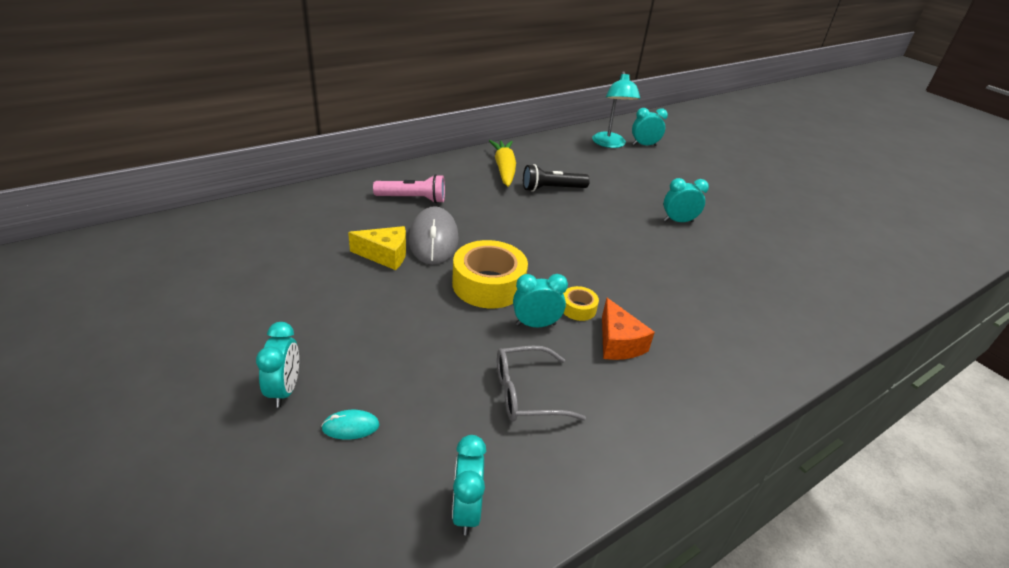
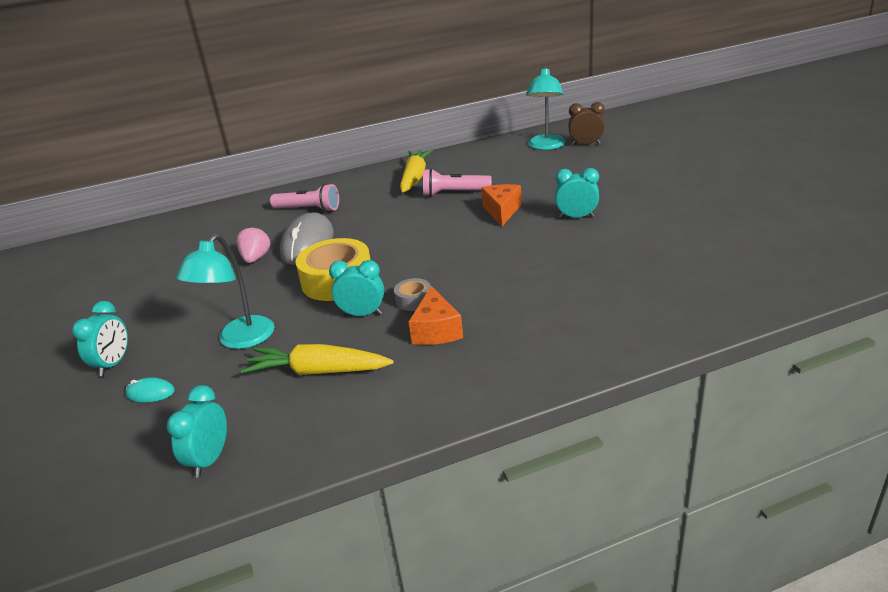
camera: 20 degrees right, 5 degrees down
(385, 255) = (256, 258): yellow cheese -> pink strawberry
(420, 356) = (240, 340): none -> turquoise lamp
(526, 393) = (318, 371): grey glasses -> yellow carrot
(552, 189) = (454, 193): black flashlight -> pink flashlight
(578, 308) = (413, 300): yellow tape -> grey tape
(608, 211) = (502, 211): none -> orange cheese
(644, 145) = (586, 144): turquoise clock -> brown clock

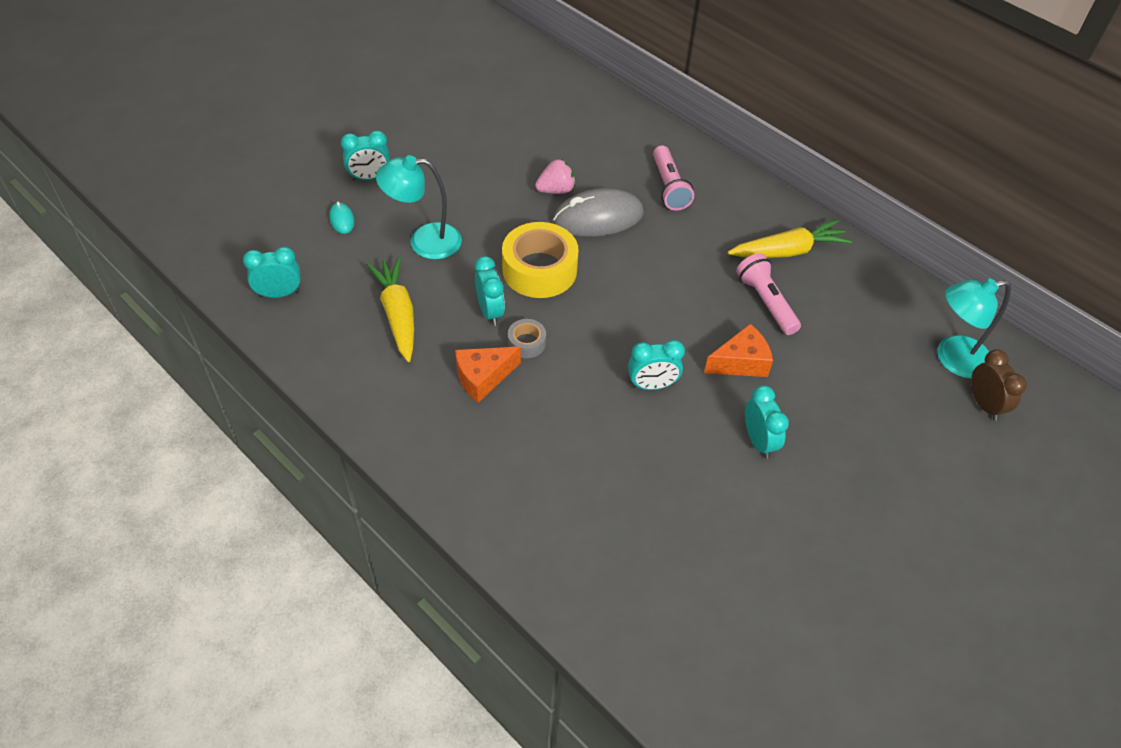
camera: 60 degrees right, 20 degrees up
(499, 249) = (652, 385): none -> turquoise clock

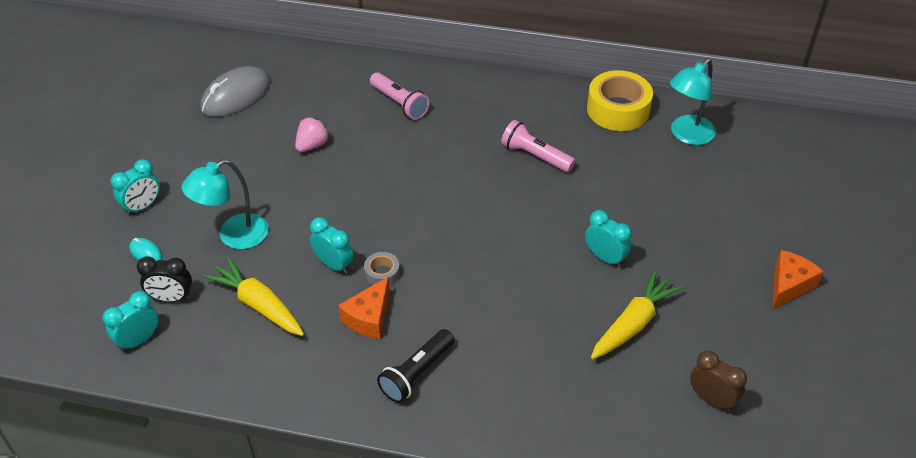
camera: 30 degrees left, 5 degrees down
(332, 271) = (171, 298): none -> black clock
(485, 453) = (416, 373): none -> black flashlight
(539, 270) = (348, 213): yellow tape -> yellow tape (618, 110)
(598, 218) = (363, 151): grey mouse -> grey mouse (236, 96)
(652, 385) = (501, 257): turquoise clock -> none
(740, 362) = (550, 208): orange cheese -> orange cheese (789, 285)
(788, 251) = (522, 111): yellow carrot -> yellow carrot (633, 323)
(984, 404) = (728, 156): brown clock -> brown clock (711, 399)

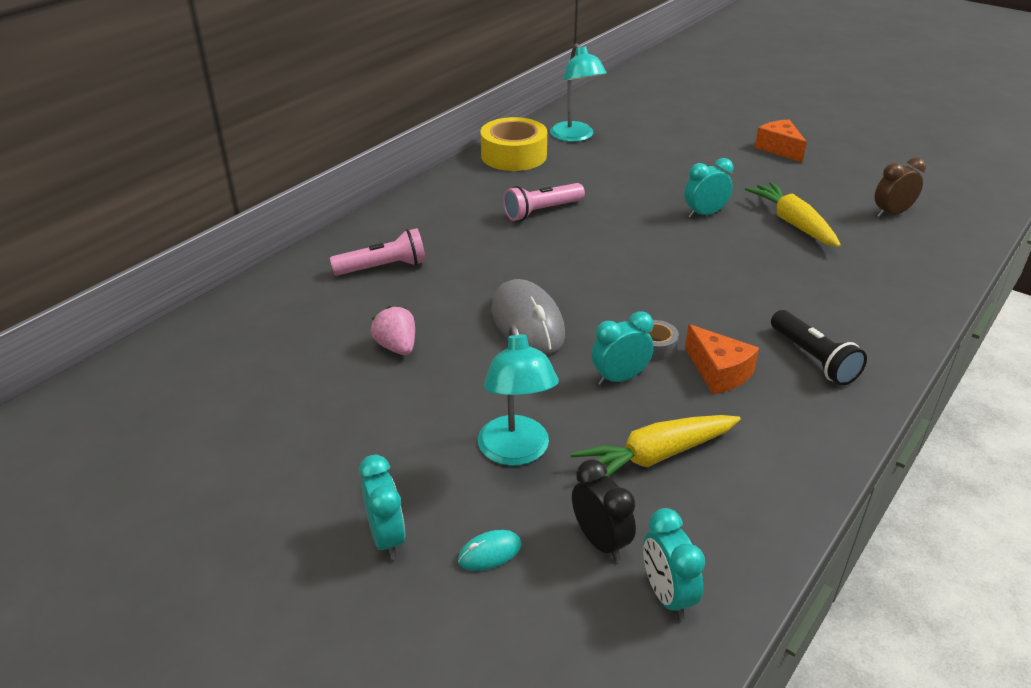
camera: 65 degrees left, 10 degrees down
(171, 298) = (600, 541): black clock -> black clock turned 60 degrees counterclockwise
(236, 96) = (232, 390): grey mouse -> grey mouse (527, 322)

